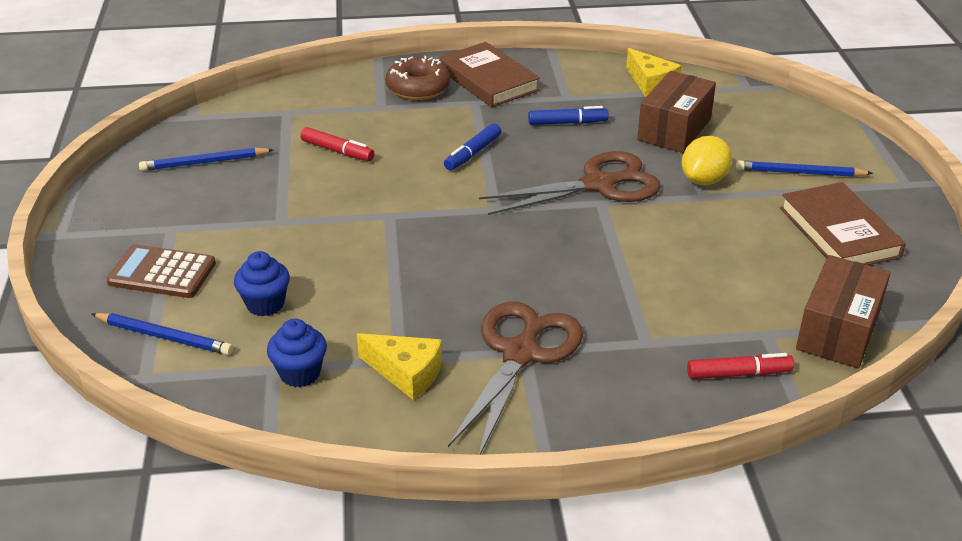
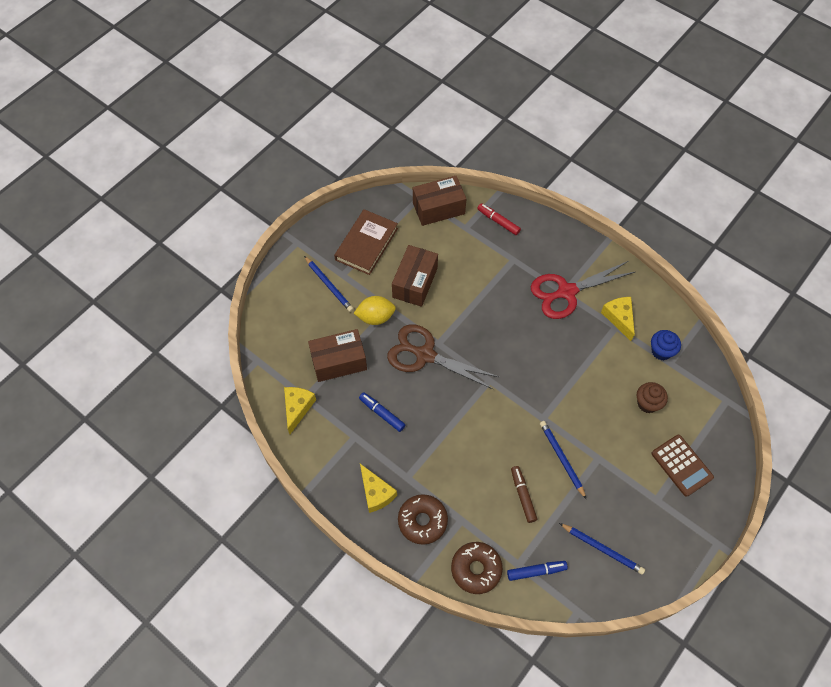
camera: 135 degrees left, 25 degrees up
(164, 337) = (705, 418): blue pencil -> blue pencil (562, 459)
(265, 304) = (647, 403): blue cupcake -> brown cupcake
(326, 90) = (476, 569): none -> brown donut
(337, 151) = (523, 495): red marker -> brown marker
(472, 153) = (456, 431): blue marker -> blue marker (536, 571)
(488, 80) = (376, 493): brown book -> yellow cheese
(520, 354) = (566, 292): brown scissors -> red scissors
(719, 235) = (415, 282): none -> brown box

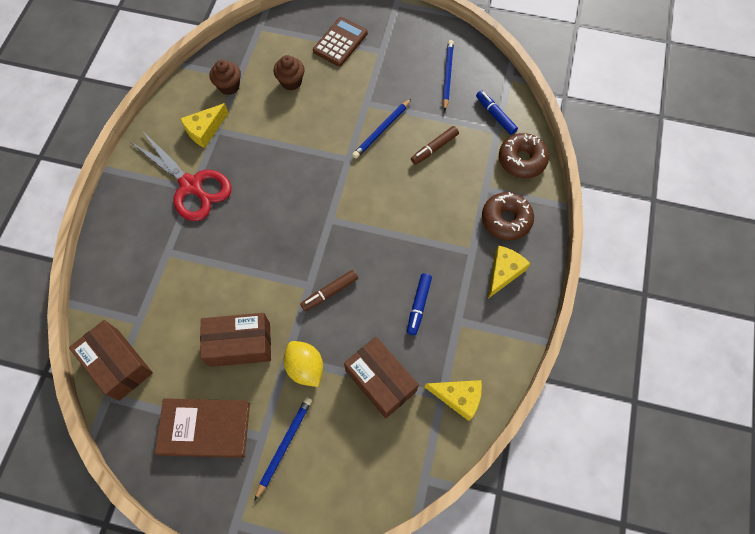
camera: 115 degrees left, 5 degrees up
(297, 408) = (458, 397): yellow cheese -> yellow cheese turned 150 degrees counterclockwise
(425, 355) = (329, 292): brown scissors -> brown marker
(498, 221) = (117, 287): red marker -> none
(661, 351) = (229, 86): blue cupcake -> brown cupcake

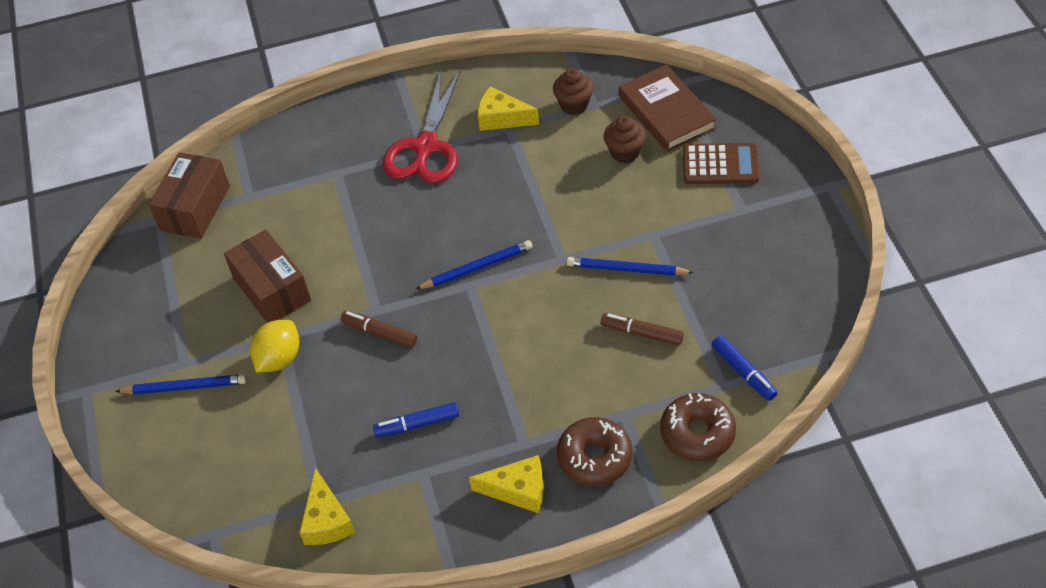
camera: 65 degrees right, 15 degrees down
(205, 429) = (167, 312): brown book -> brown book (666, 112)
(380, 381) = (303, 435): brown box -> none
(447, 75) = (762, 292): blue pencil -> blue pencil (477, 267)
(495, 115) = (743, 372): blue marker -> blue marker turned 120 degrees clockwise

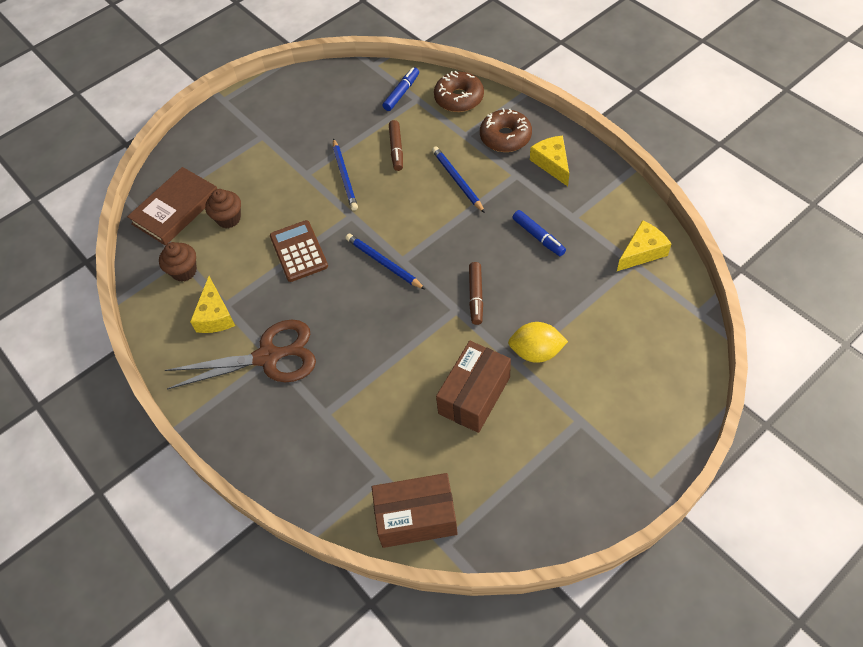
camera: 115 degrees left, 5 degrees up
(185, 387) = (601, 406): blue pencil -> blue pencil (457, 180)
(426, 146) = (268, 357): red scissors -> brown scissors
(720, 165) = (223, 160): brown calculator -> brown calculator (299, 251)

